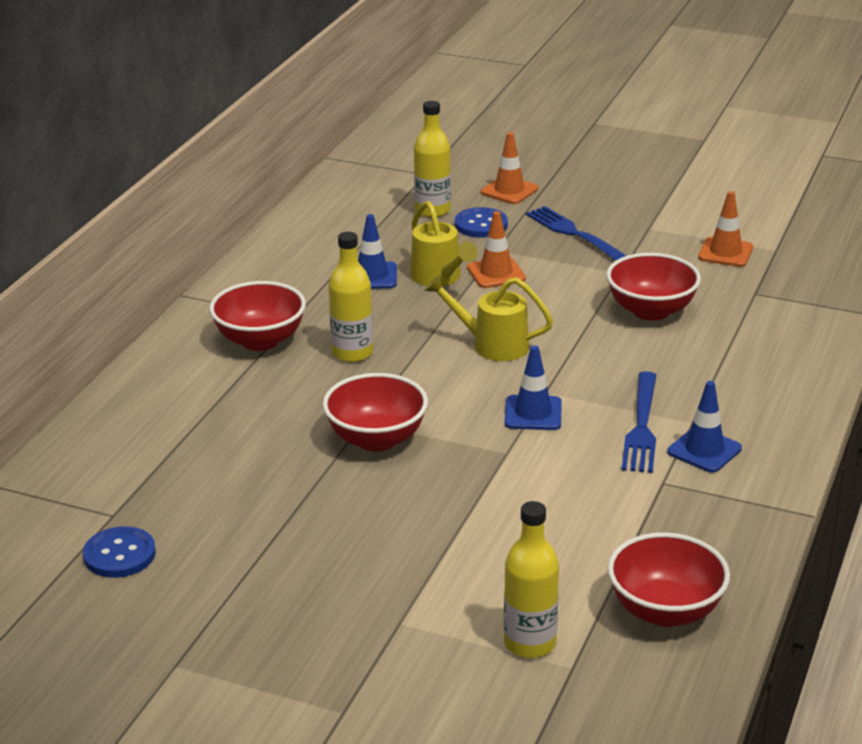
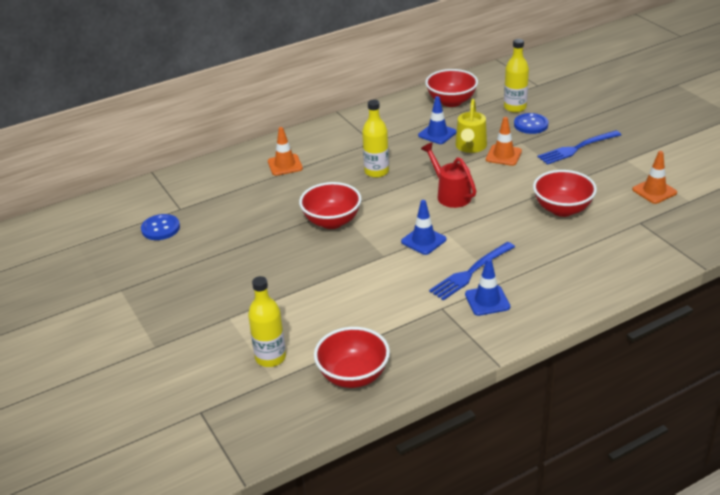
camera: 40 degrees right, 5 degrees up
(260, 341) = (342, 148): red bowl -> red bowl (451, 101)
(492, 345) = (450, 195): yellow watering can -> red watering can
(509, 191) = (572, 110): orange traffic cone -> orange traffic cone (285, 165)
(575, 234) = (577, 148): blue fork -> blue fork turned 120 degrees counterclockwise

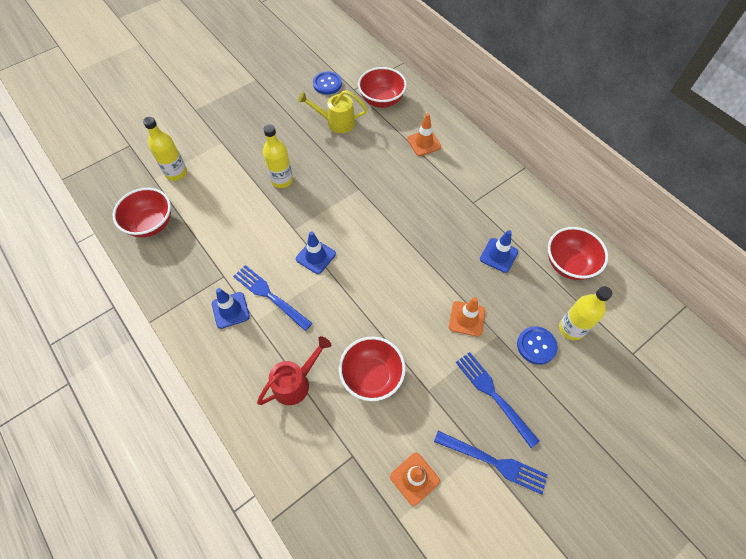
camera: 80 degrees right, 25 degrees up
(332, 221) = (341, 187): red bowl -> red bowl (381, 100)
(376, 172) = (421, 211): yellow bottle -> yellow bottle (282, 180)
(450, 195) = (389, 273): red watering can -> red watering can (296, 382)
(470, 147) = (478, 287): yellow watering can -> yellow watering can (336, 122)
(634, 153) = (494, 462): none -> blue fork

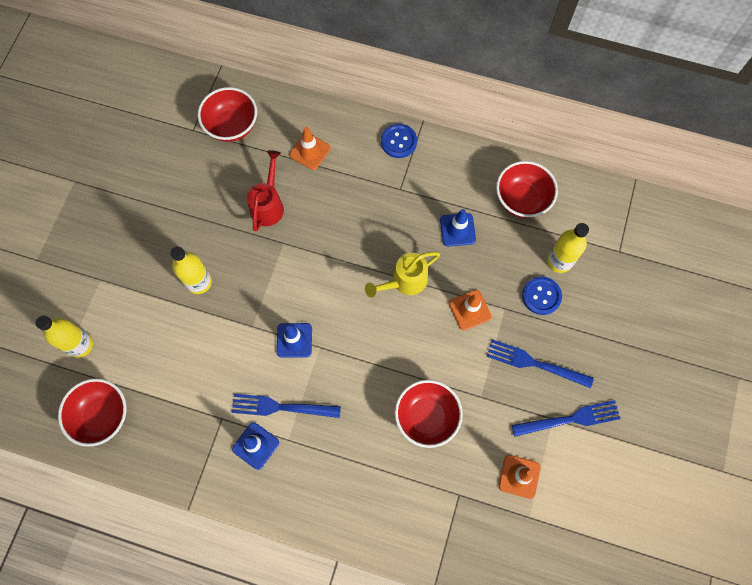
camera: 35 degrees left, 10 degrees up
(296, 382) = (366, 468): red watering can -> red watering can (268, 205)
(327, 84) = (159, 140): blue button -> blue button (398, 141)
(336, 122) = (204, 181): yellow watering can -> yellow watering can (405, 281)

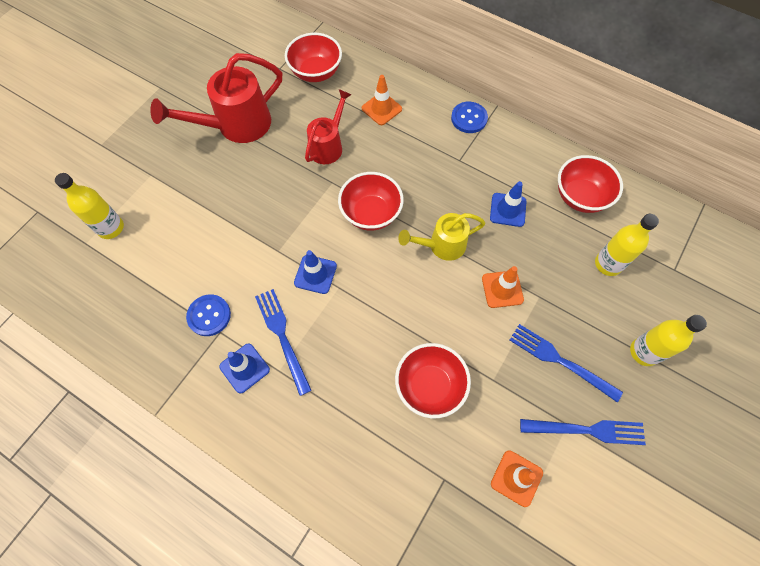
camera: 15 degrees right, 5 degrees down
(102, 416) = (106, 299): red bowl -> red bowl (371, 213)
(169, 205) = (236, 125): none -> red watering can
(199, 282) = (241, 198): yellow bottle -> yellow bottle (644, 352)
(281, 407) = (282, 336): blue fork -> blue fork turned 45 degrees clockwise
(541, 296) = (581, 294): blue button -> blue button (209, 315)

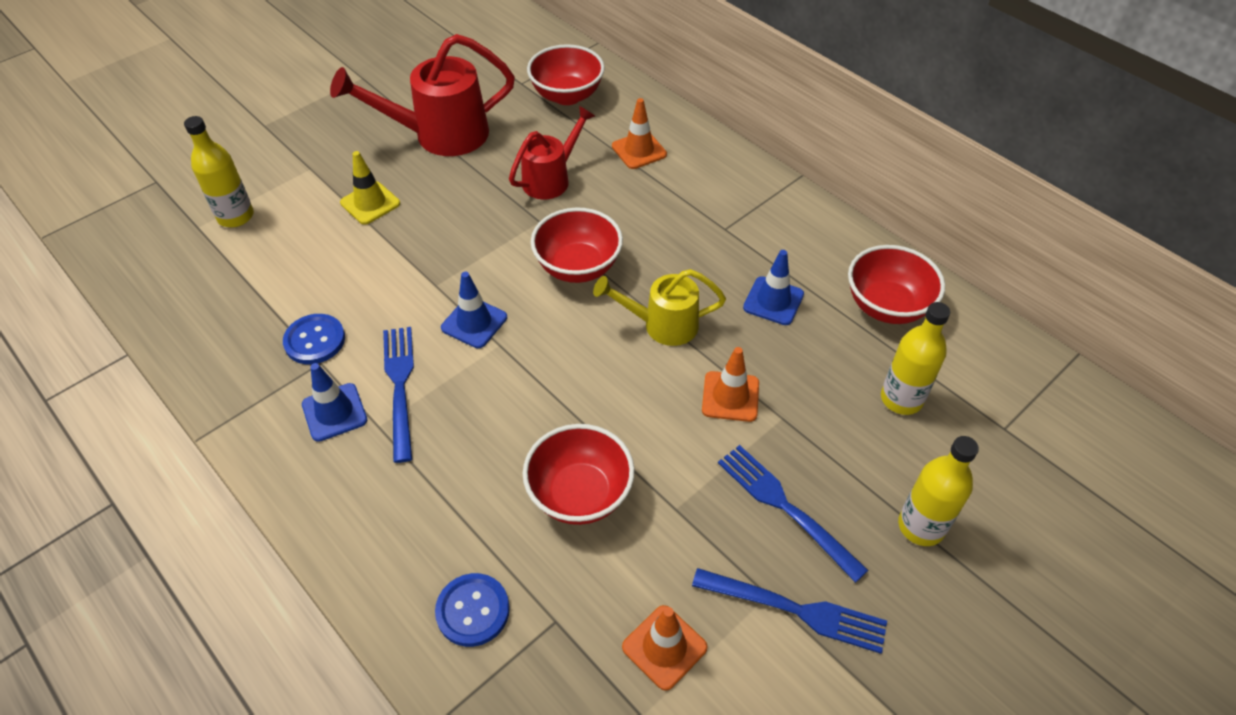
camera: 15 degrees right, 15 degrees down
(206, 194) = (370, 203): none -> yellow traffic cone
(469, 118) = (756, 183): blue button -> blue button (473, 610)

